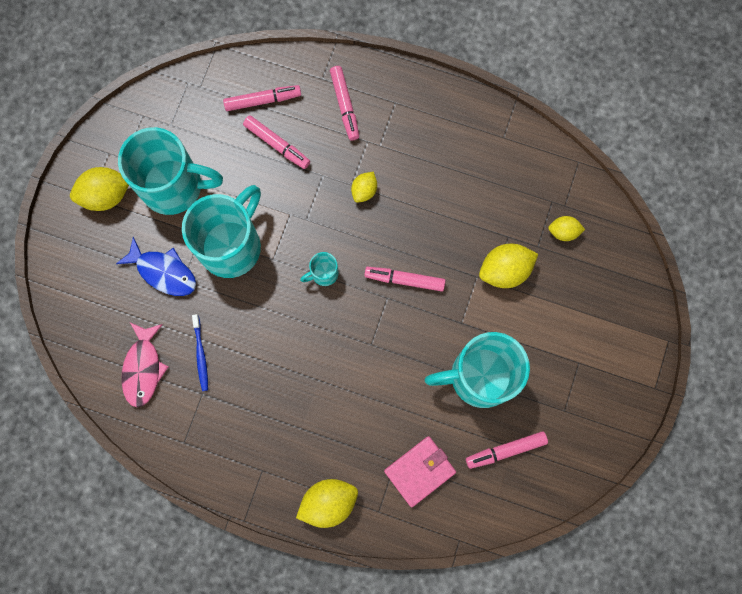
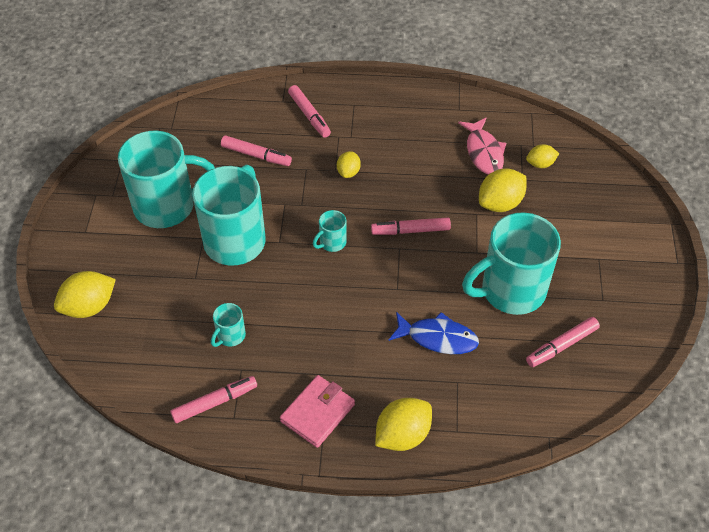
camera: 15 degrees left, 25 degrees down
(106, 195) = (101, 227): yellow lemon -> yellow lemon (89, 307)
(143, 368) = (173, 361): pink fish -> pink fish (483, 152)
(163, 272) = (173, 275): blue fish -> blue fish (437, 338)
(201, 355) = (230, 336): blue toothbrush -> turquoise mug
(263, 100) = (233, 127): pink marker -> pink marker (215, 402)
(419, 471) = (484, 384): pink wallet -> pink wallet (317, 413)

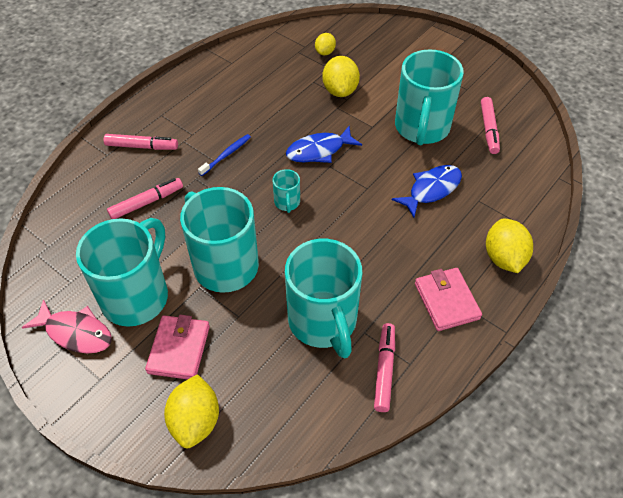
camera: 55 degrees left, 0 degrees up
(140, 260) = (179, 349): none -> pink wallet
(230, 336) = (323, 322): turquoise mug -> turquoise mug, size x2.33
(348, 172) = (226, 155): yellow lemon -> blue toothbrush
(410, 230) = (319, 150): pink marker -> blue fish
(483, 152) = (285, 73): pink fish -> pink fish (75, 332)

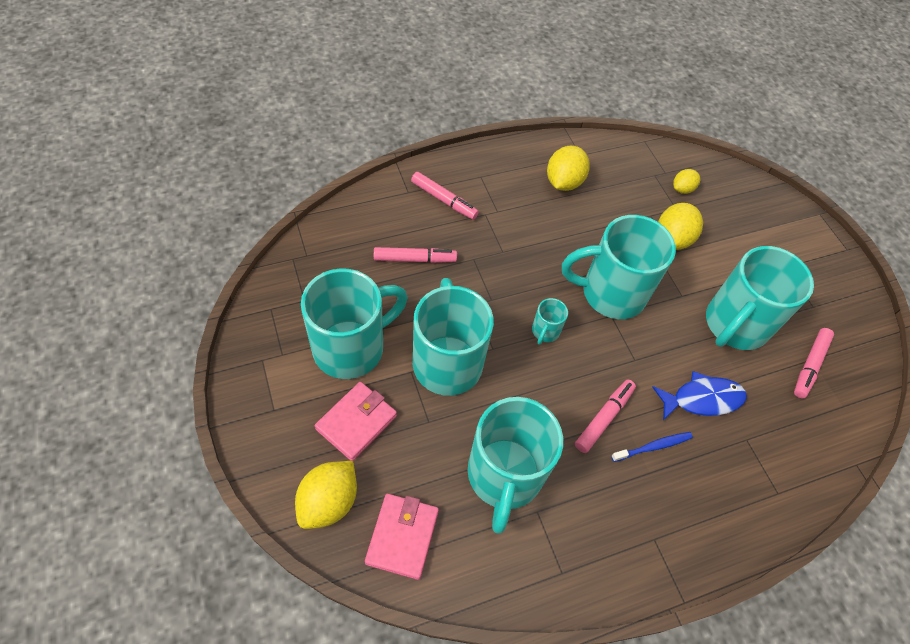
camera: 25 degrees right, 5 degrees up
(75, 332) = (280, 352): pink fish -> none
(226, 155) = (517, 249): blue toothbrush -> blue toothbrush (653, 447)
(319, 150) = (610, 293): blue fish -> turquoise mug
(384, 370) = (533, 563): pink marker -> pink marker (604, 418)
(446, 301) = (641, 529): pink wallet -> pink wallet (402, 536)
(504, 258) = (734, 519): yellow lemon -> yellow lemon (563, 182)

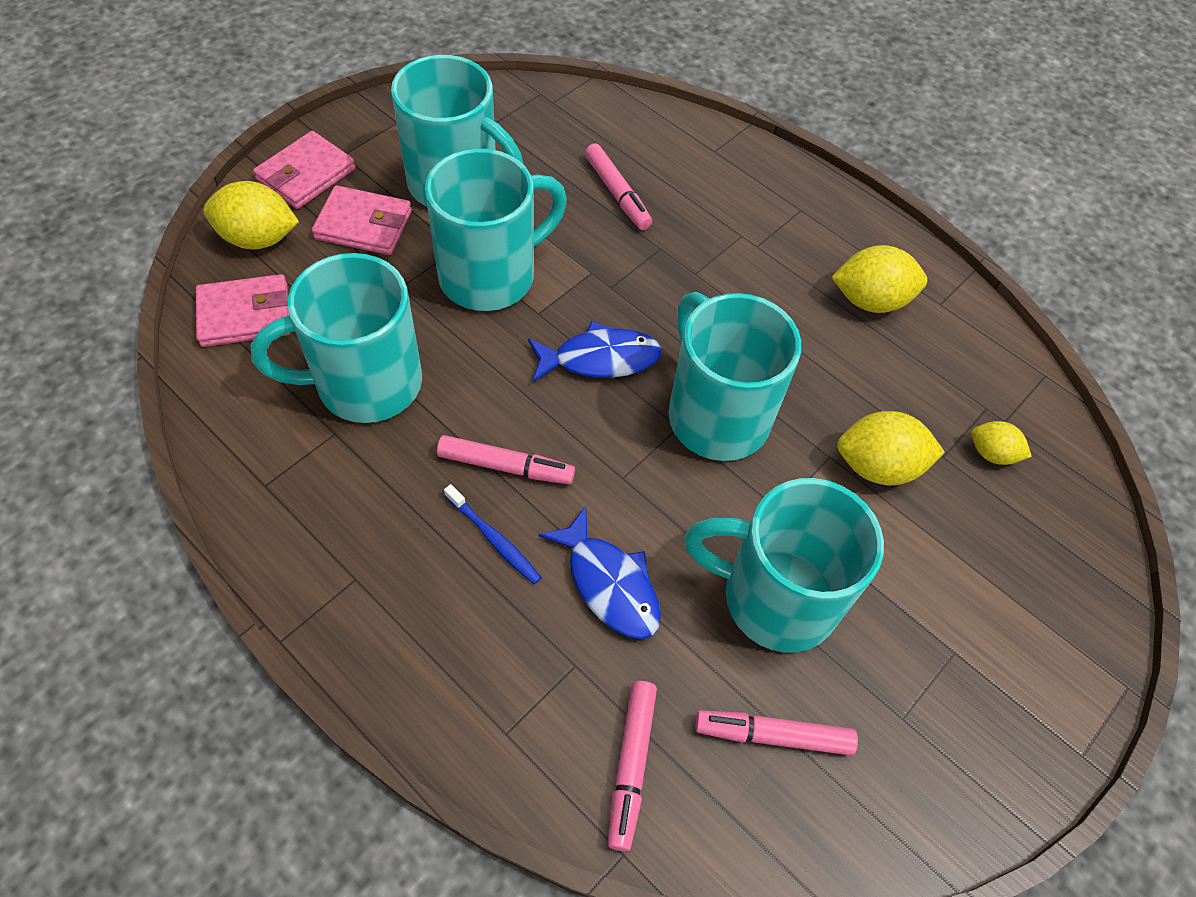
camera: 65 degrees right, 0 degrees up
(280, 443) = (306, 175): none -> pink wallet
(444, 200) = (730, 188): pink marker -> pink marker (630, 765)
(545, 331) = (600, 359): turquoise mug -> blue fish

